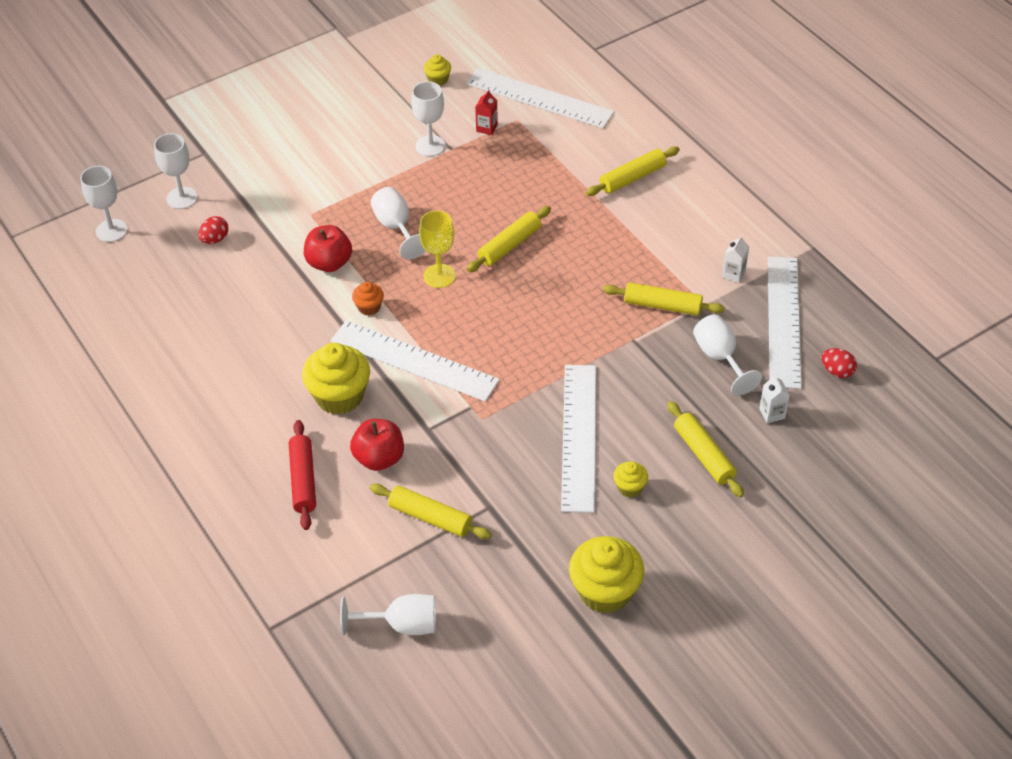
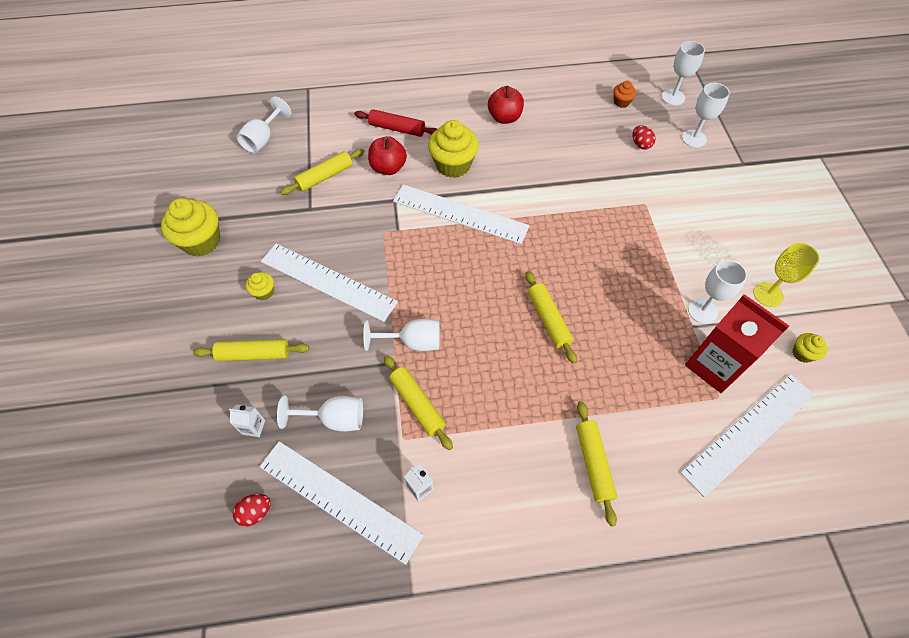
camera: 115 degrees right, 10 degrees up
(329, 263) = (585, 198): red apple -> red apple (504, 118)
(369, 307) = (527, 206): orange cupcake -> orange cupcake (621, 102)
(396, 227) = (606, 251): white goblet -> white goblet (412, 342)
(414, 360) = (460, 214): white ruler -> white ruler turned 60 degrees clockwise
(439, 276) = (537, 259): yellow goblet -> yellow goblet (768, 294)
(486, 128) = (714, 365): red carton -> red carton, size x2.46
(662, 305) = (417, 404): yellow rolling pin -> yellow rolling pin turned 75 degrees counterclockwise

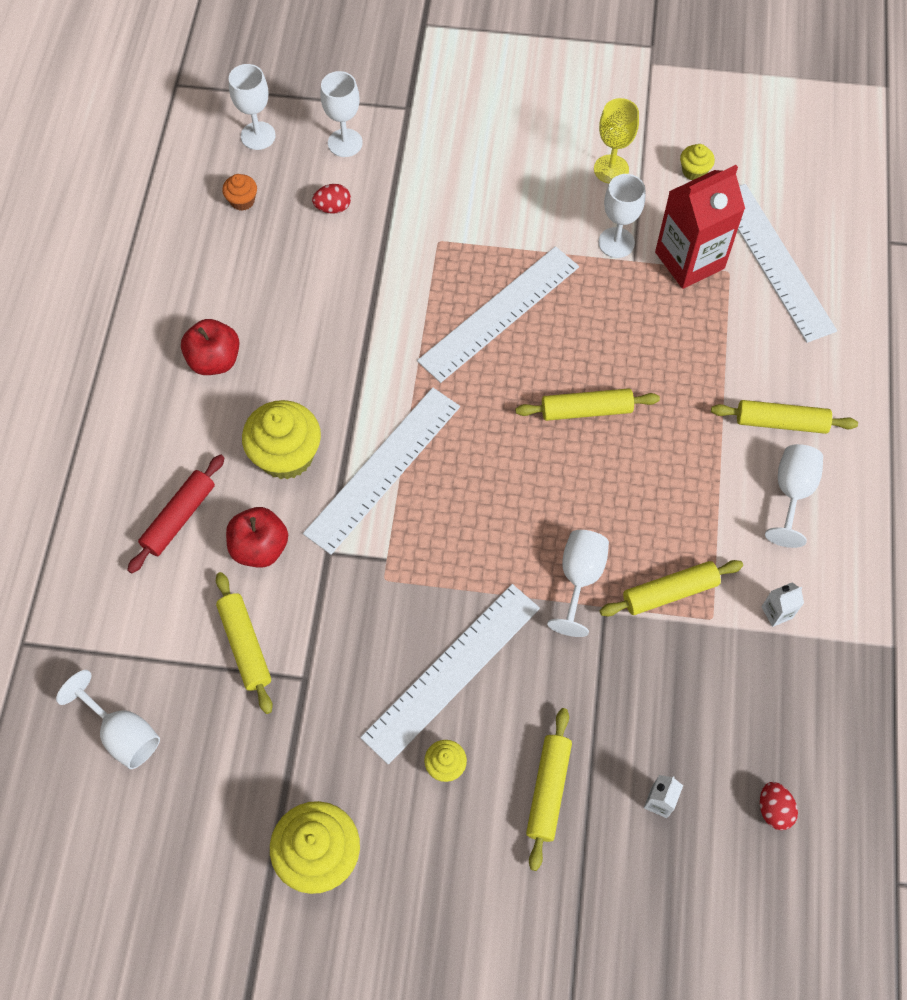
camera: 75 degrees left, 5 degrees up
(334, 419) = (669, 696): white goblet -> white goblet (792, 493)
(339, 500) = (776, 707): white ruler -> white ruler (499, 313)

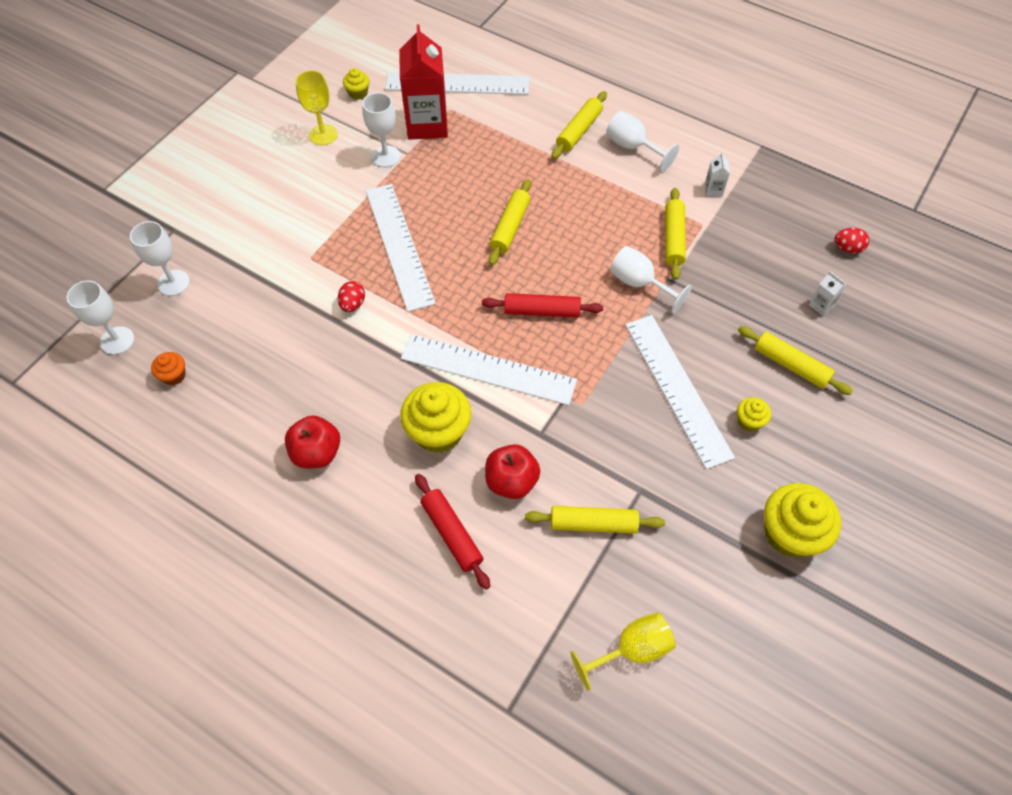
camera: 65 degrees left, 5 degrees down
(122, 733) = (631, 650): white goblet -> yellow goblet
(333, 208) = (229, 314): red egg -> red egg (353, 304)
(383, 469) = (488, 369): white ruler -> white ruler turned 45 degrees counterclockwise
(485, 490) = (541, 311): none -> red rolling pin

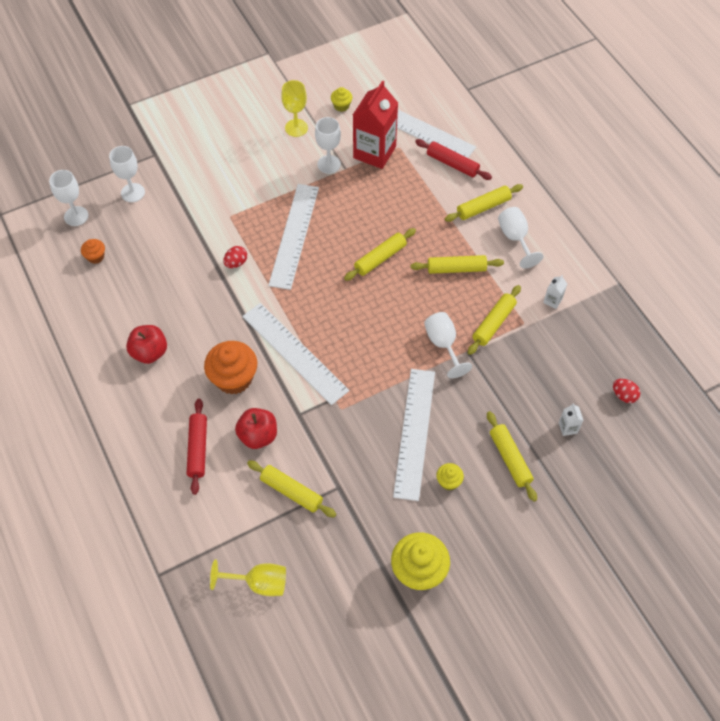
camera: 30 degrees right, 0 degrees up
(438, 431) = (234, 378): yellow cupcake -> orange cupcake
(541, 311) = (359, 330): red rolling pin -> red rolling pin (452, 164)
(596, 202) = (456, 269): none -> yellow rolling pin

